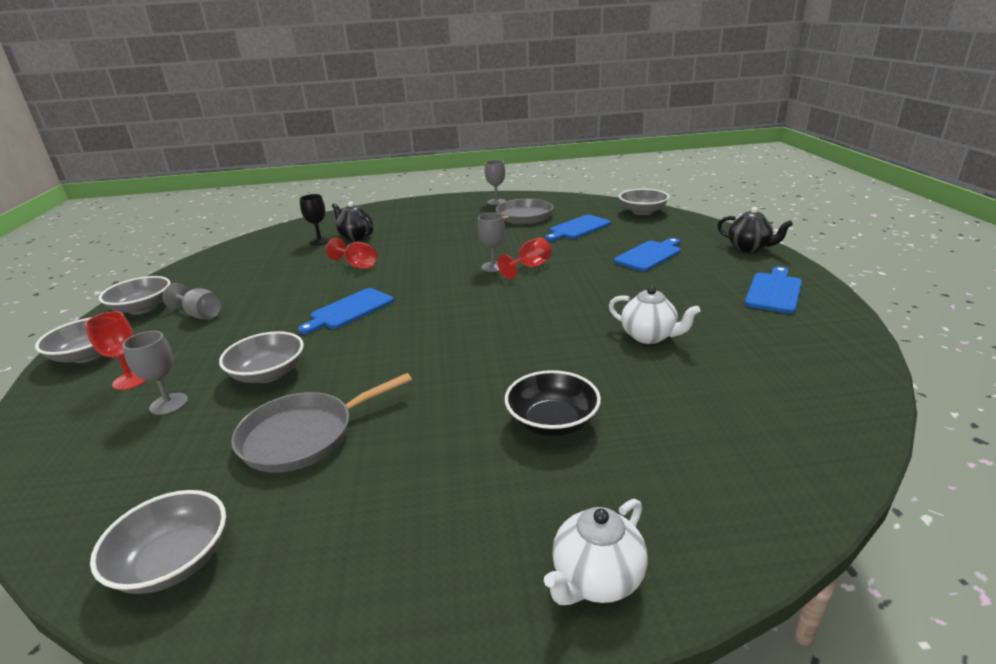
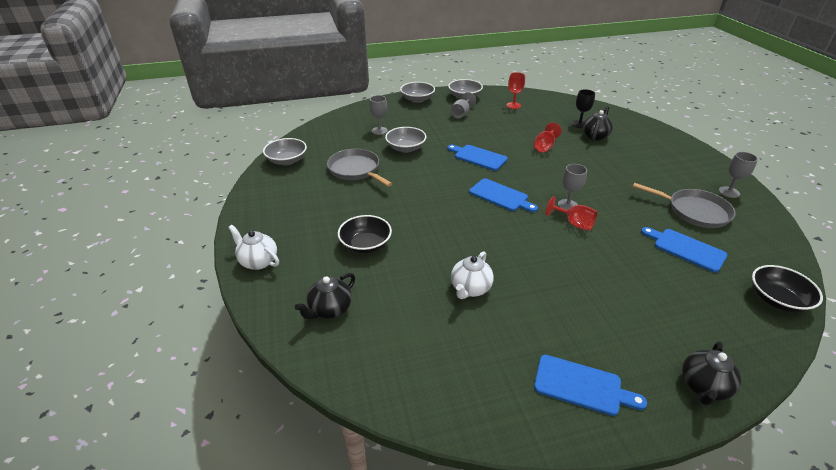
camera: 80 degrees right, 10 degrees up
(131, 380) = (397, 116): red goblet -> red goblet (513, 105)
(642, 211) = (777, 300): grey bowl -> black bowl
(649, 255) = (637, 298): blue cutting board -> blue cutting board (500, 196)
(718, 460) = (330, 309): none -> black teapot

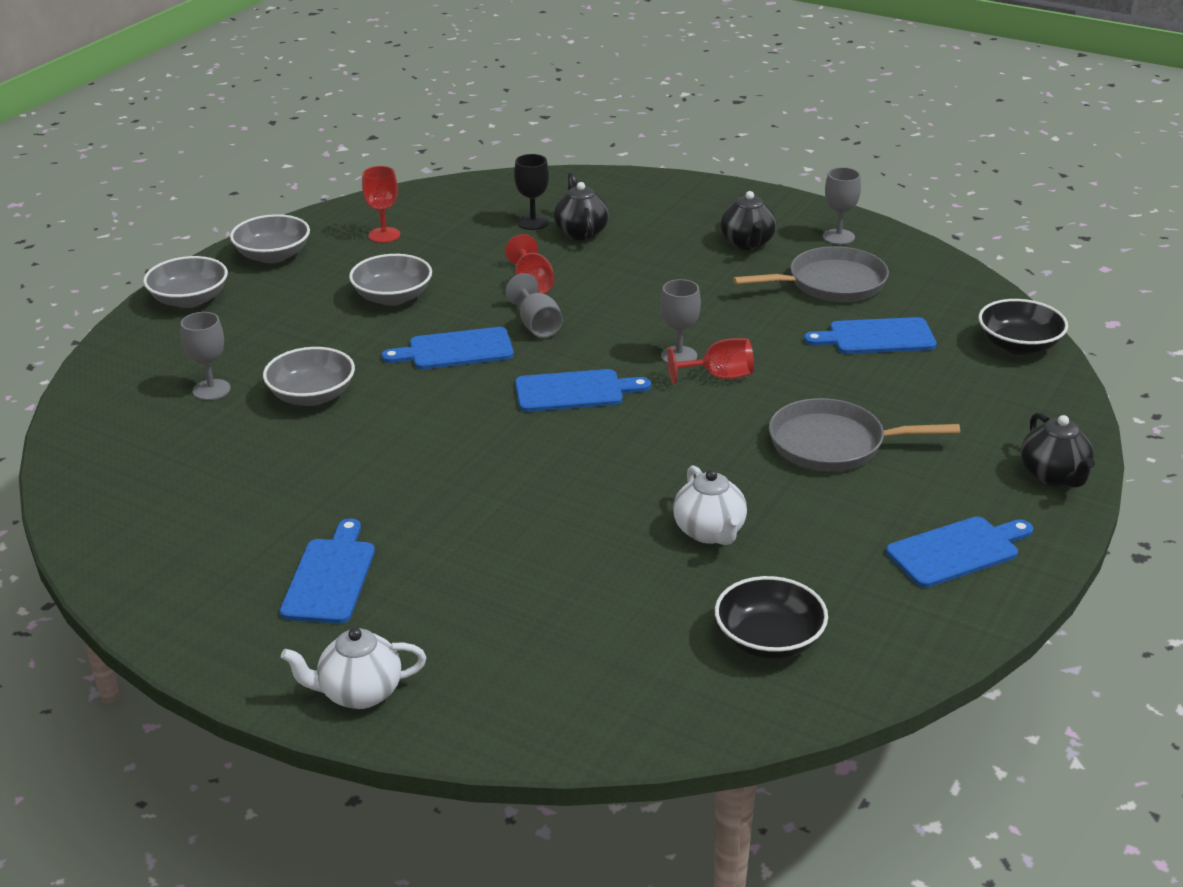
camera: 45 degrees left, 5 degrees down
(287, 161) = (119, 530): grey bowl -> grey bowl (392, 297)
(315, 214) = (330, 577): none -> blue cutting board
(330, 309) = (574, 674): black teapot -> black teapot (747, 243)
(356, 170) = (282, 475): grey pan -> grey pan (833, 444)
(365, 245) = (487, 568): black bowl -> black bowl (769, 640)
(461, 114) = (316, 290): grey goblet -> grey goblet (537, 325)

